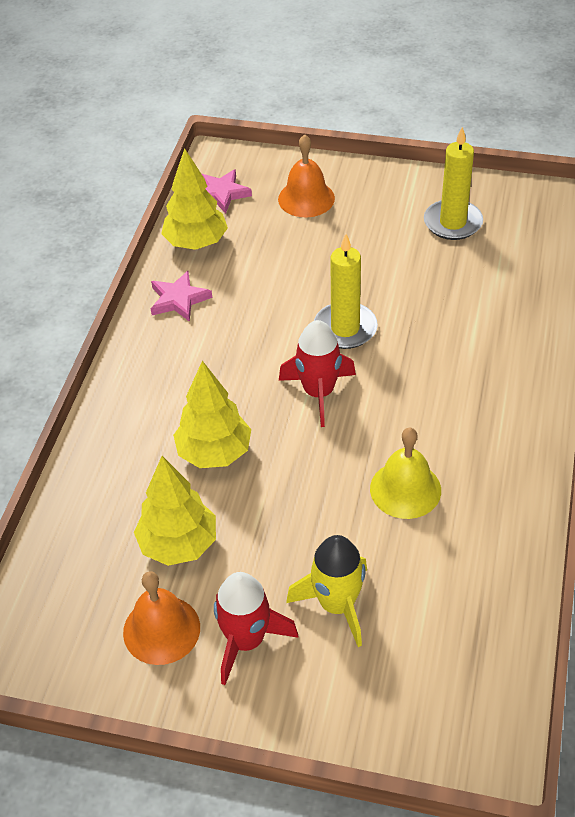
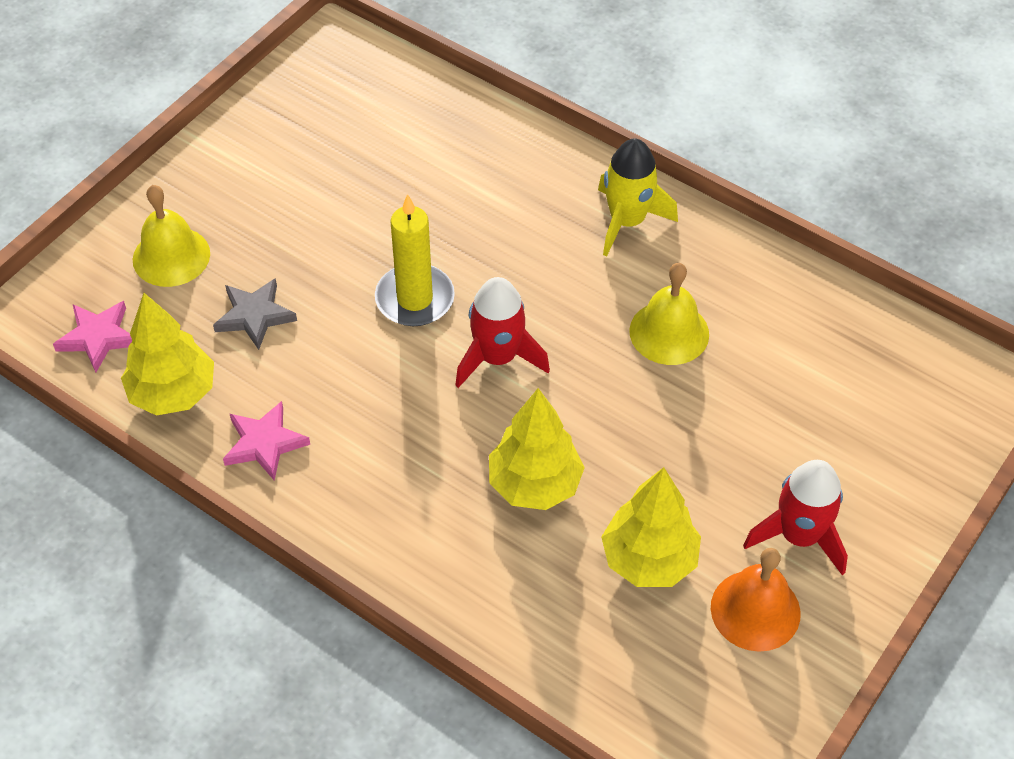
camera: 70 degrees left, 5 degrees up
(280, 255) = (254, 316): none -> grey star
(306, 198) = (171, 256): orange bell -> yellow bell
(336, 605) = (786, 443): yellow rocket -> yellow rocket (627, 221)
(452, 223) = (309, 142): yellow candle -> none

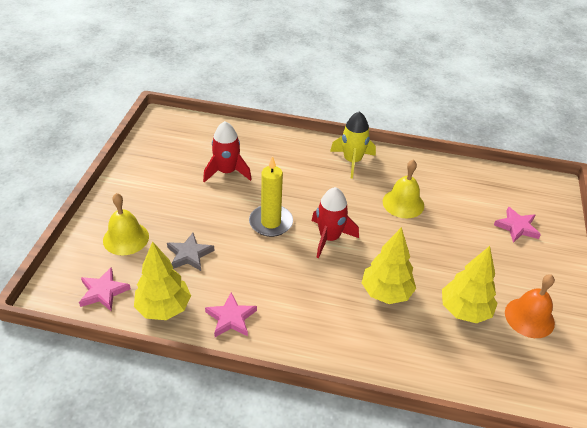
camera: 25 degrees left, 10 degrees down
(798, 536) = (523, 276): red rocket -> red rocket (227, 172)
(853, 443) = (517, 227): none -> pink star

